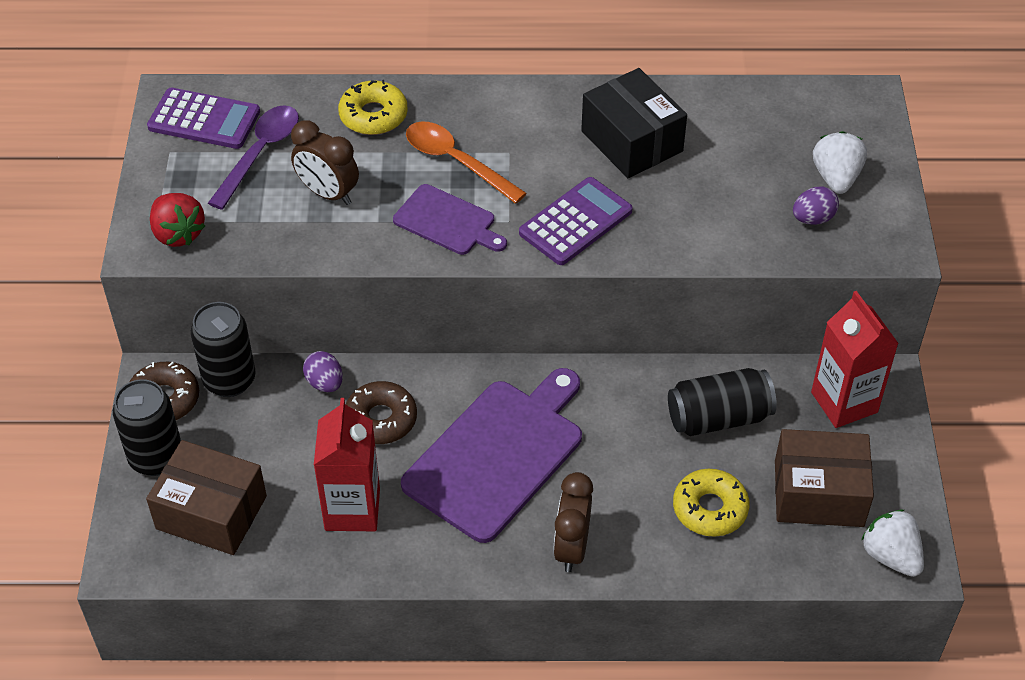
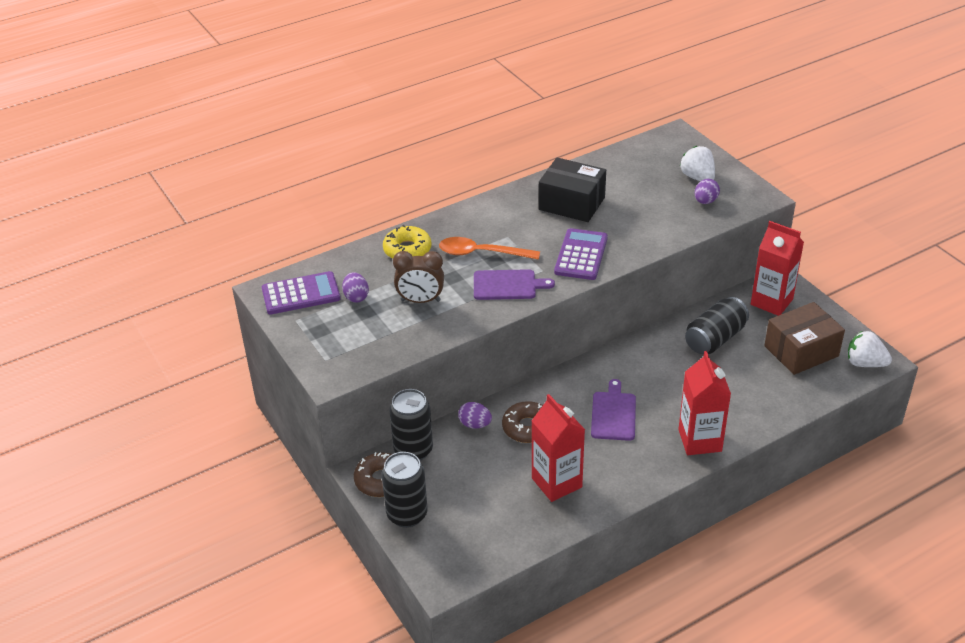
camera: 30 degrees left, 10 degrees down
(178, 233) = (346, 361): red strawberry -> none
(211, 512) = (472, 527): brown box -> none
(260, 153) = (356, 297): purple spoon -> purple egg
(497, 455) = (613, 414): purple cutting board -> purple cutting board, size x0.54
(571, 547) = (700, 440): brown clock -> red carton
(710, 509) = (753, 385): yellow donut -> none

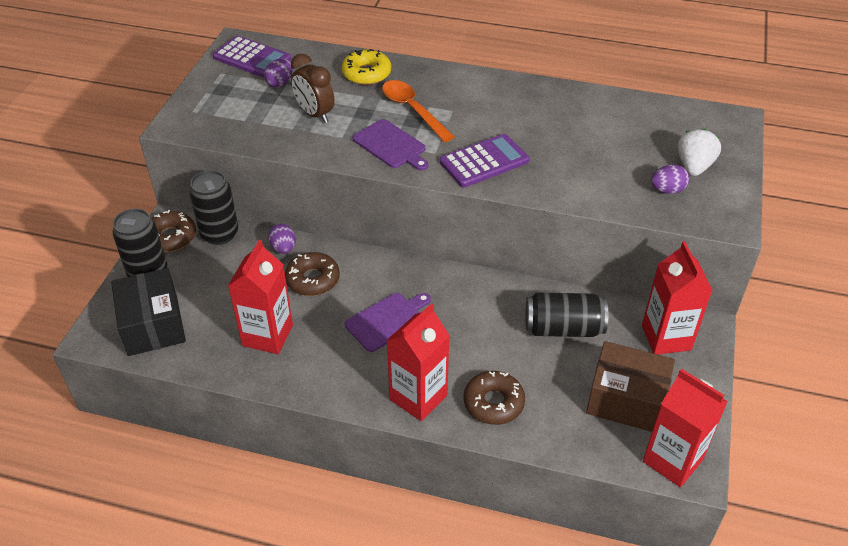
camera: 45 degrees right, 5 degrees up
(571, 203) = (545, 118): black box -> black box (153, 325)
(742, 409) = (493, 403): none -> brown donut
(865, 363) = (672, 460): white strawberry -> red carton

